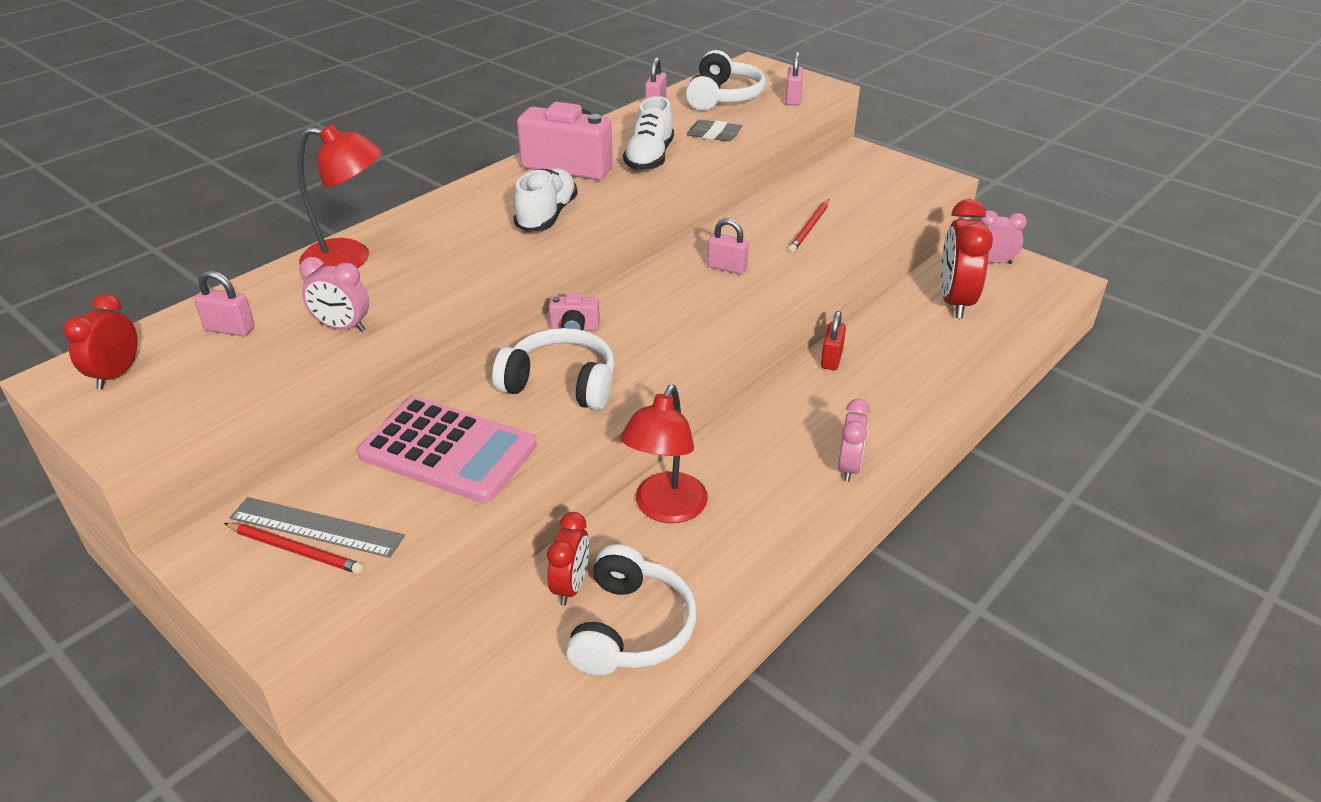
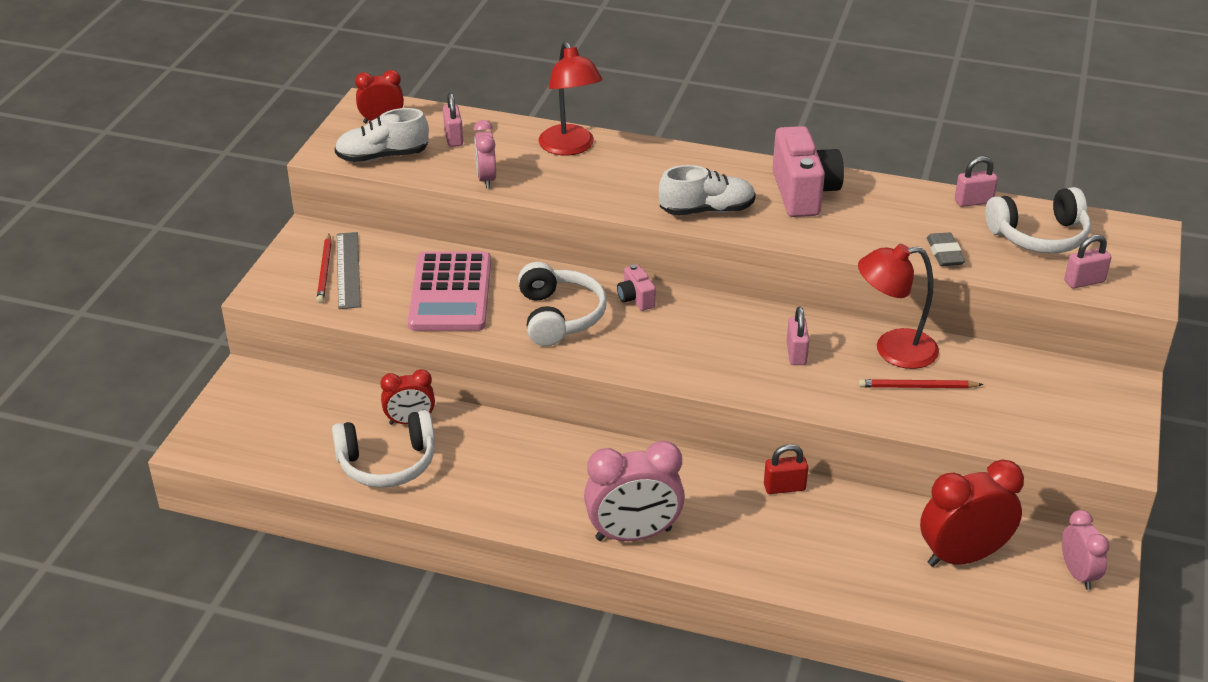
camera: 65 degrees right, 0 degrees up
(649, 158) = (859, 230): white shoe -> white shoe (382, 156)
(665, 509) = (515, 443): red lamp -> red lamp (893, 350)
(849, 467) = (633, 534): pink clock -> pink clock, size x1.71

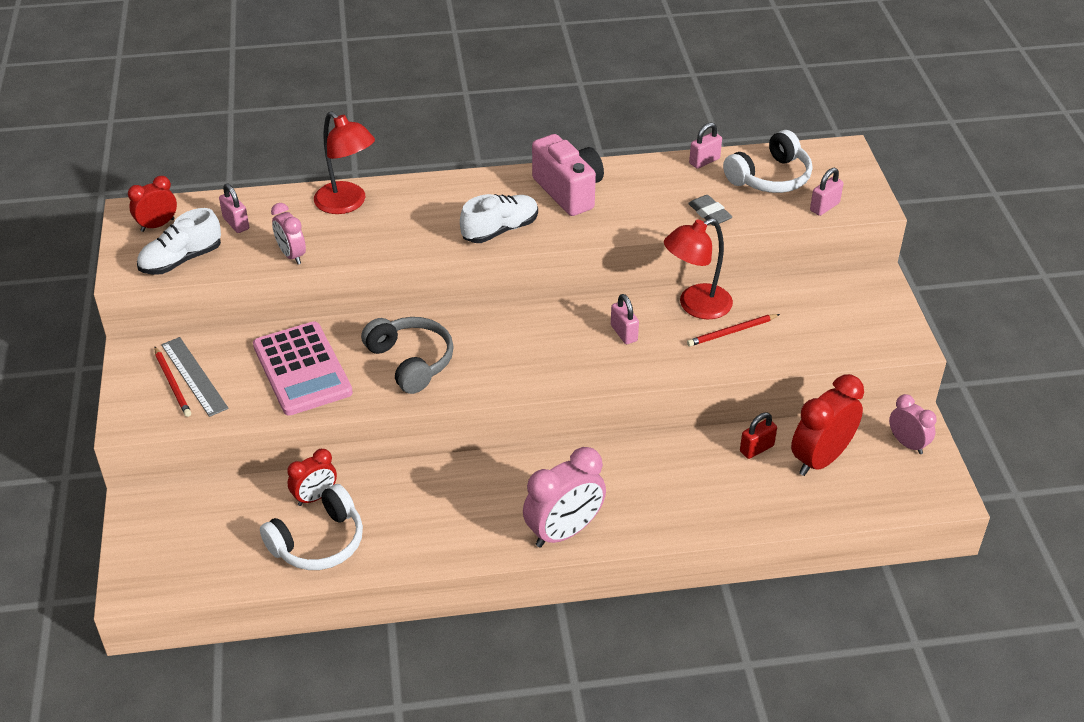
camera: 25 degrees left, 5 degrees up
(559, 316) = (411, 361): white headphones -> grey headphones
(635, 299) = (465, 325): pink camera -> none
(784, 487) = (658, 449): red padlock -> red padlock (756, 449)

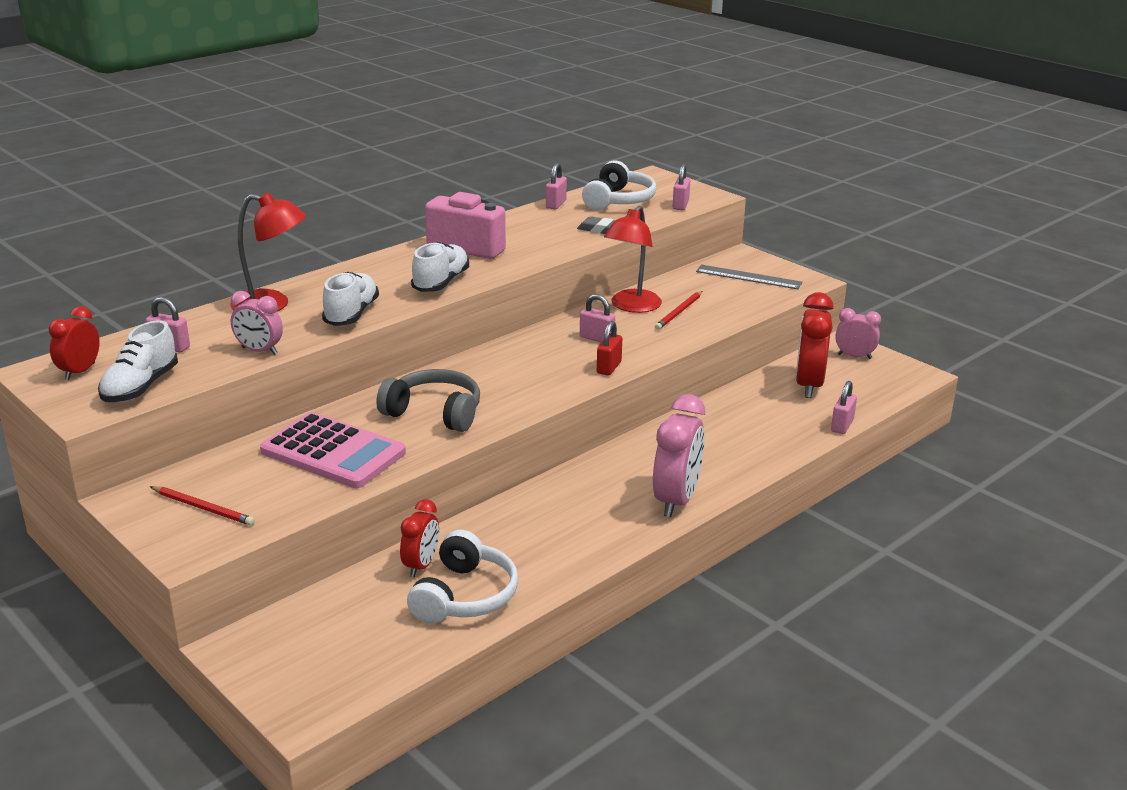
camera: 35 degrees left, 15 degrees down
(194, 376) = (221, 494): grey ruler -> grey ruler (748, 277)
(395, 240) = (351, 314): none -> white shoe
(756, 449) = (756, 395): red padlock -> red padlock (609, 367)
(799, 522) = (842, 426): none -> pink padlock

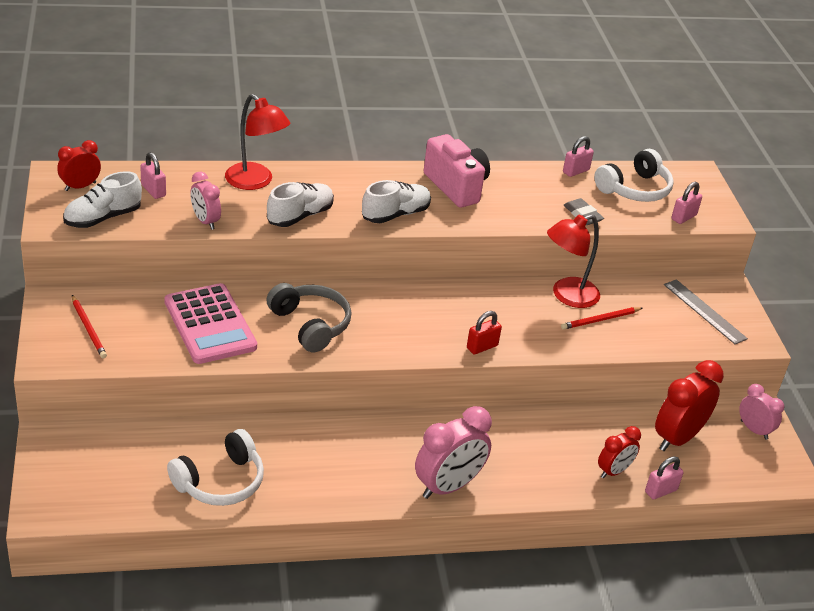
camera: 30 degrees right, 10 degrees up
(421, 565) = (216, 441): red clock -> red clock (614, 471)
(596, 338) = (503, 314): pink padlock -> none

